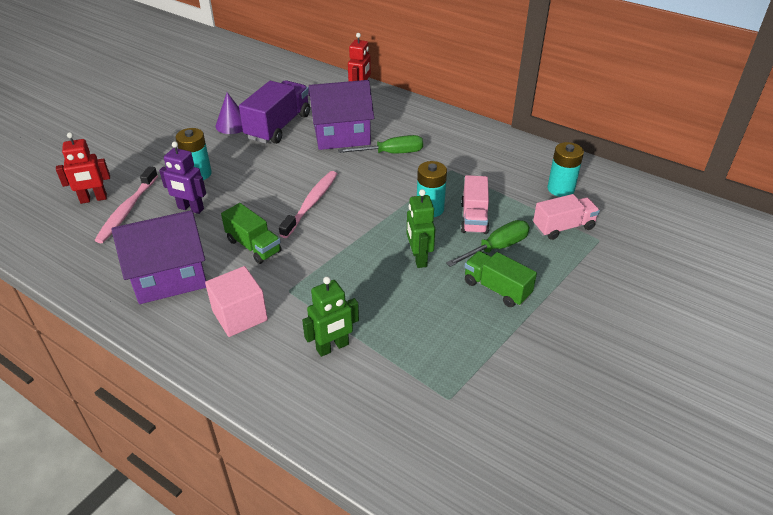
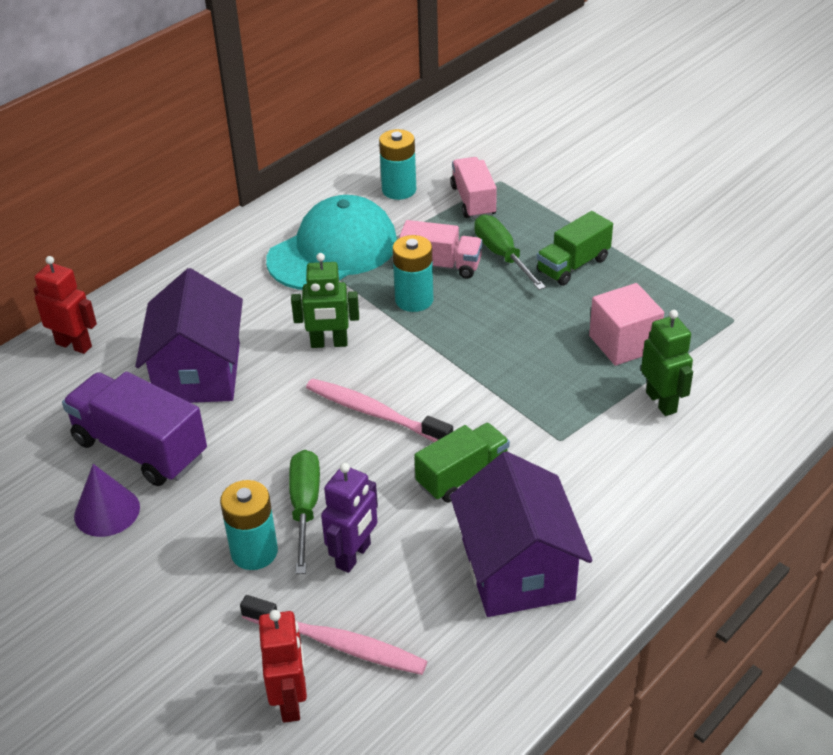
camera: 80 degrees left, 0 degrees up
(240, 315) = (604, 487): pink cube -> pink cube (623, 343)
(391, 153) = (270, 323): green screwdriver -> green screwdriver (305, 507)
(418, 258) = (512, 319): green robot -> green robot (329, 343)
(474, 168) = (333, 251): none -> turquoise cap

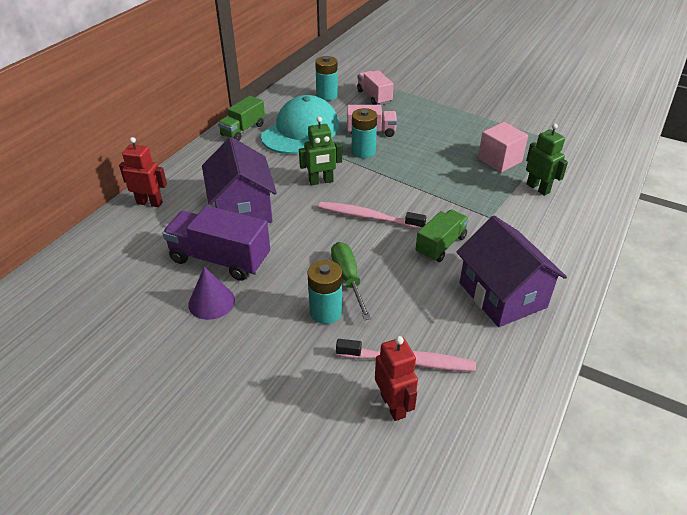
camera: 15 degrees left, 0 degrees up
(354, 556) = (394, 303): purple robot -> none
(502, 255) = (405, 122): green screwdriver -> none
(573, 265) = (449, 123): green truck -> green truck (243, 130)

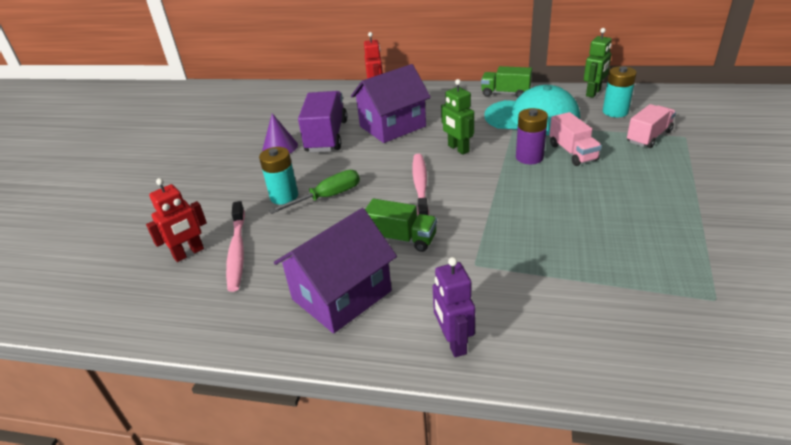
camera: 75 degrees right, 5 degrees down
(363, 152) = (529, 157): turquoise battery -> purple battery
(499, 160) = (605, 253): pink cube -> none
(538, 188) = (568, 297): green robot -> green robot (593, 93)
(569, 248) = (453, 342): none -> purple robot

